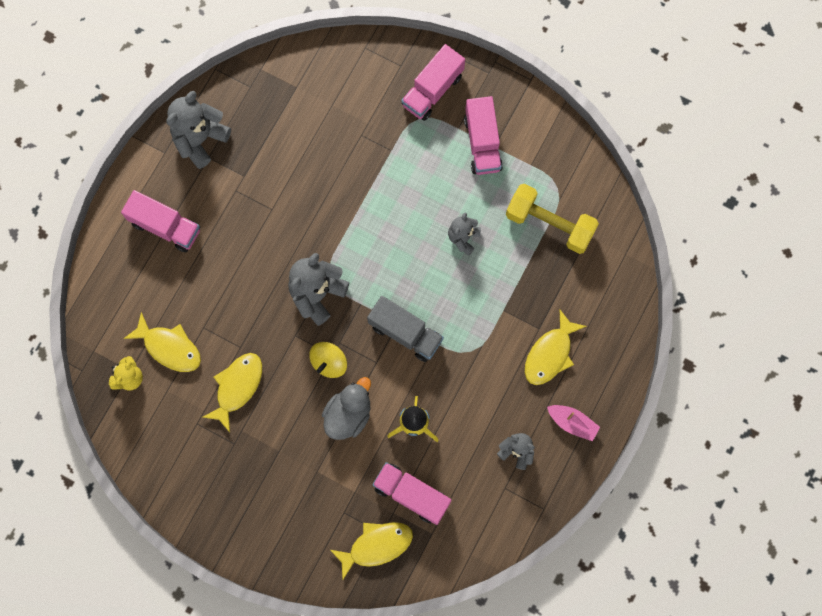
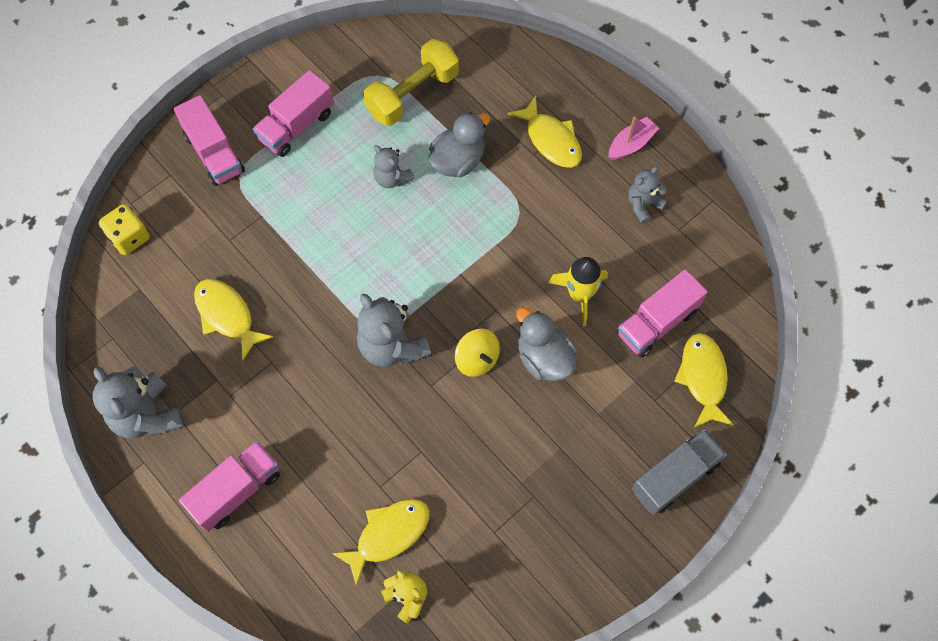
camera: 70 degrees left, 10 degrees down
(237, 387) = (467, 470): yellow fish -> yellow fish (227, 315)
(335, 60) = (129, 237): none -> yellow dice
(405, 333) = (474, 269): grey truck -> grey truck (675, 477)
(482, 143) = (296, 126): pink truck -> pink truck turned 120 degrees clockwise
(500, 284) = (458, 161): none -> grey duck

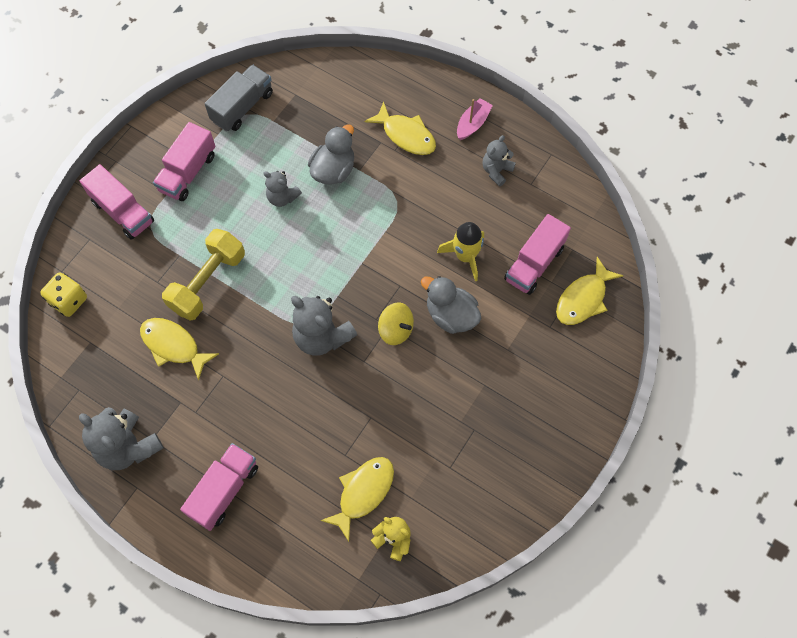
camera: 15 degrees left, 0 degrees up
(412, 94) = (280, 124): yellow dumbbell -> yellow dumbbell (208, 282)
(675, 477) = (583, 384): grey truck -> grey truck (242, 107)
(703, 377) = (583, 299): yellow fish -> yellow fish turned 120 degrees counterclockwise

